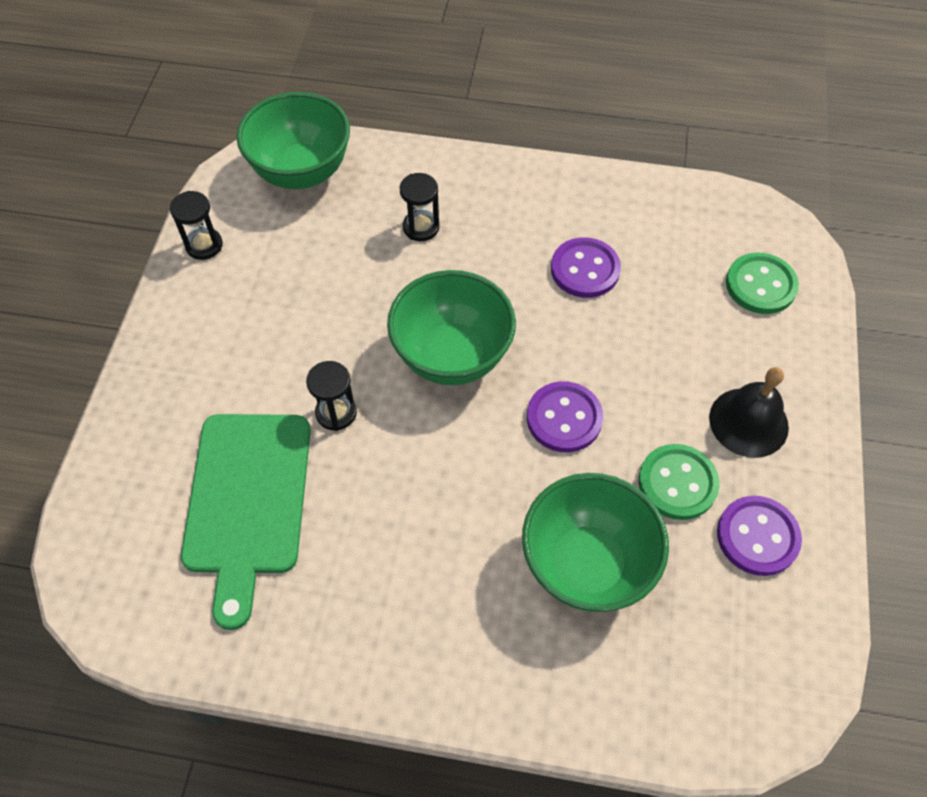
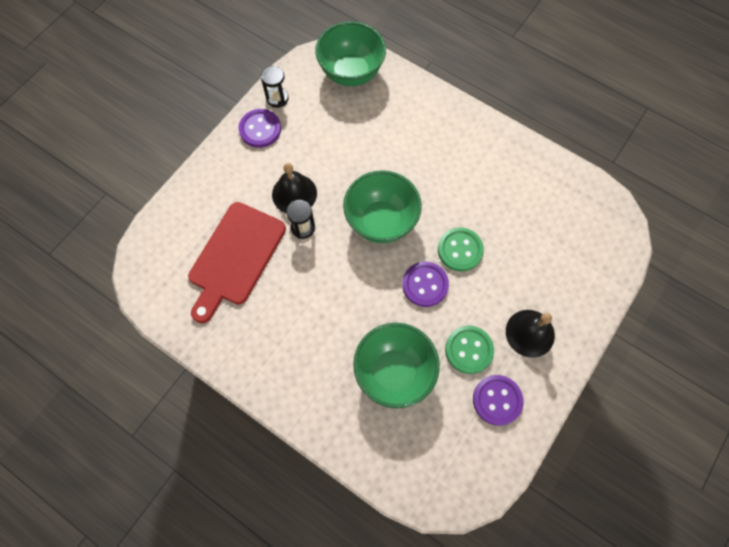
camera: 25 degrees right, 10 degrees up
(247, 501) = (235, 257): green cutting board -> red cutting board
(298, 369) = (294, 194): none -> black bell
(421, 227) = (402, 135): black hourglass -> none
(585, 269) = (484, 200): purple button -> purple button (260, 129)
(760, 285) = (585, 253): green button -> green button (460, 250)

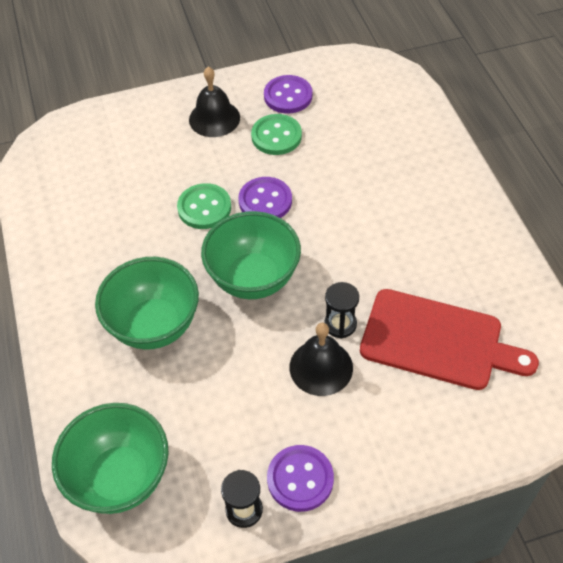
camera: 140 degrees left, 15 degrees down
(235, 257) = (437, 341): red cutting board -> red cutting board turned 45 degrees clockwise
(394, 372) = (354, 157): green bowl -> green bowl (154, 325)

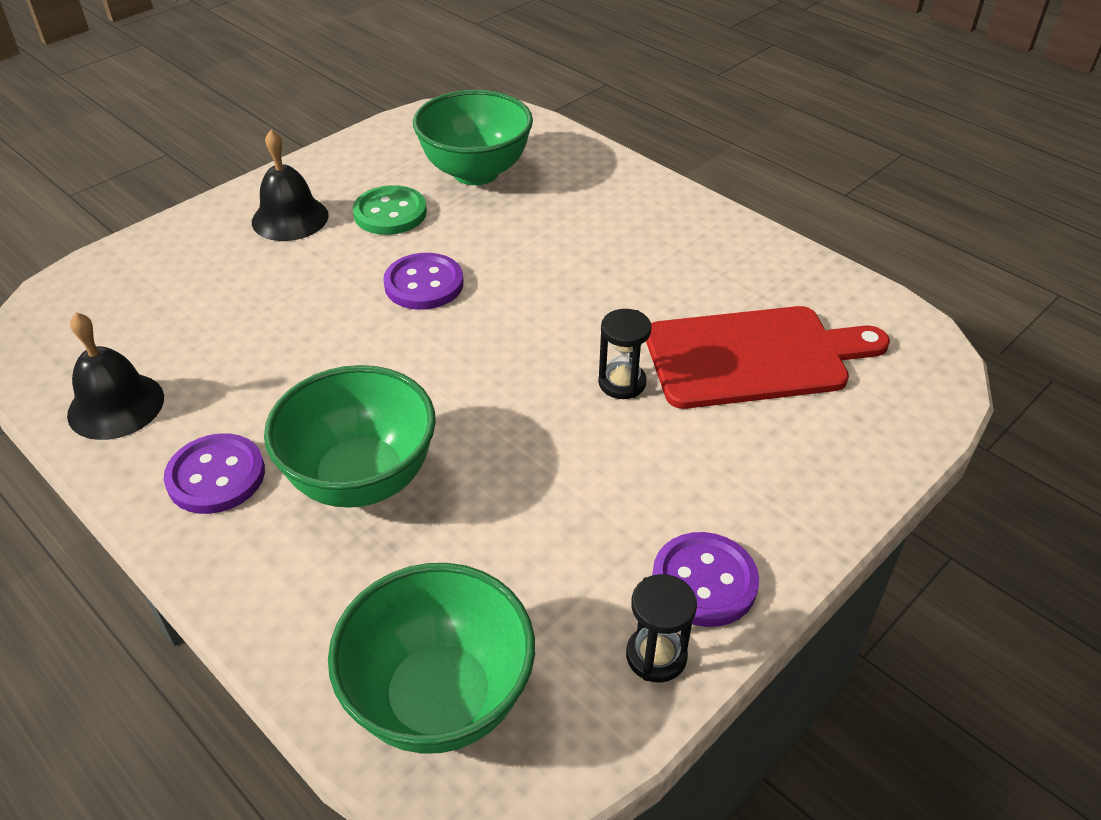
camera: 30 degrees left, 10 degrees down
(204, 208) = (342, 317): green button -> none
(253, 278) = (468, 373): green bowl -> green bowl (476, 172)
(288, 96) = (376, 169): purple button -> purple button (216, 476)
(321, 367) = (633, 439): black bell -> black bell (116, 405)

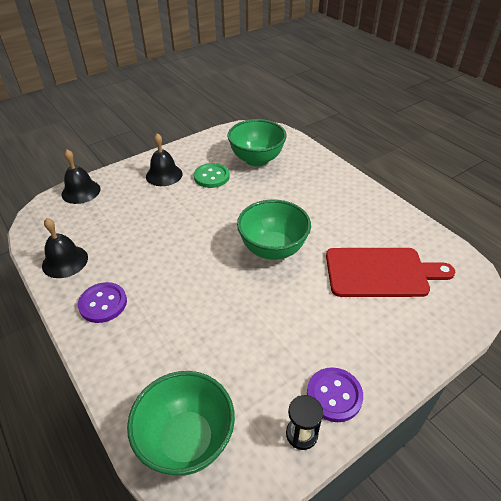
camera: 10 degrees right, 0 degrees up
(118, 267) = (81, 191): none -> black bell
(361, 479) = (171, 314): green bowl -> green bowl (273, 249)
(424, 284) = (221, 215): purple button -> none
(622, 383) = (310, 279): black hourglass -> none

